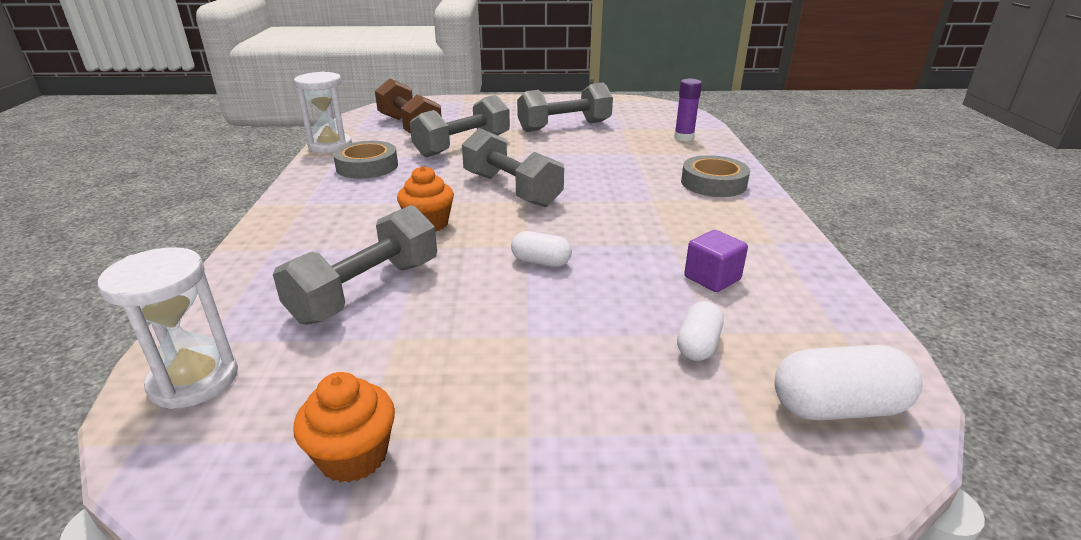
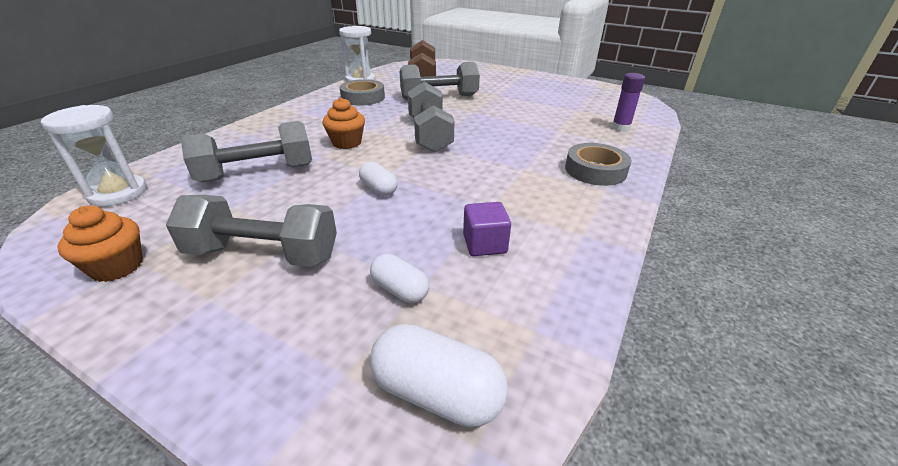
camera: 30 degrees right, 5 degrees up
(564, 126) = (531, 99): grey dumbbell -> grey dumbbell (263, 254)
(698, 345) = (400, 290): white capsule -> white capsule turned 75 degrees clockwise

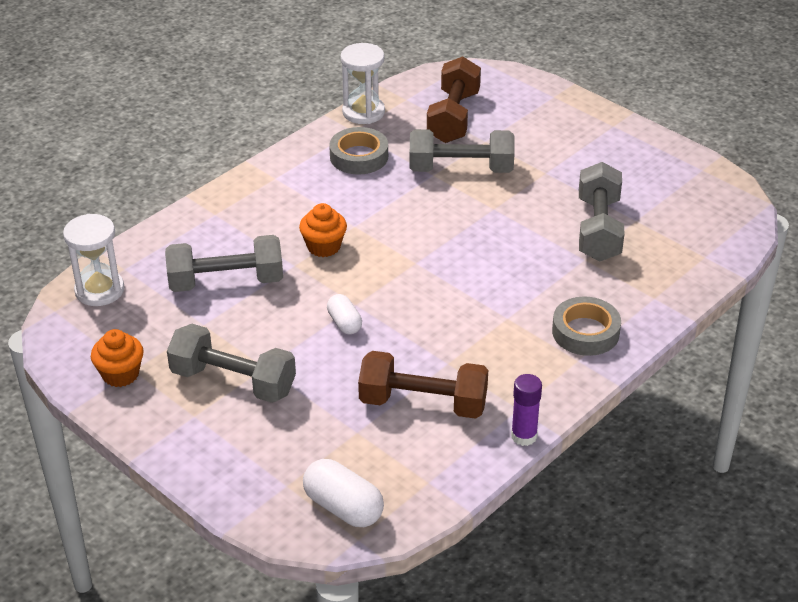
camera: 15 degrees right, 5 degrees up
(400, 290) = (338, 433): white capsule -> none
(429, 134) = (423, 245): grey dumbbell -> grey dumbbell (598, 229)
(484, 244) = (423, 403): purple cube -> brown dumbbell
(620, 128) = (669, 266): purple glue stick -> purple glue stick (524, 436)

